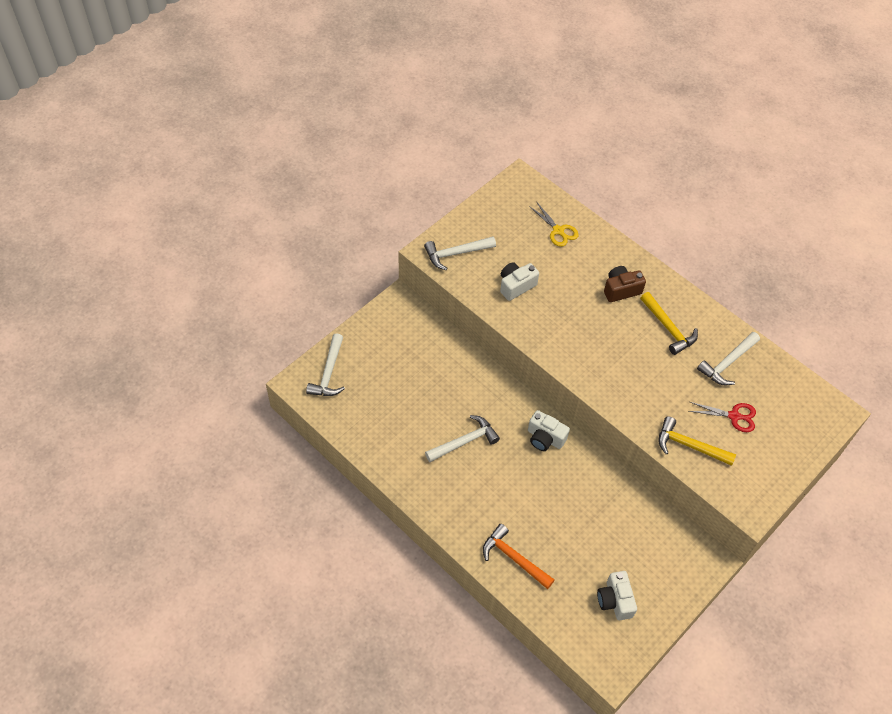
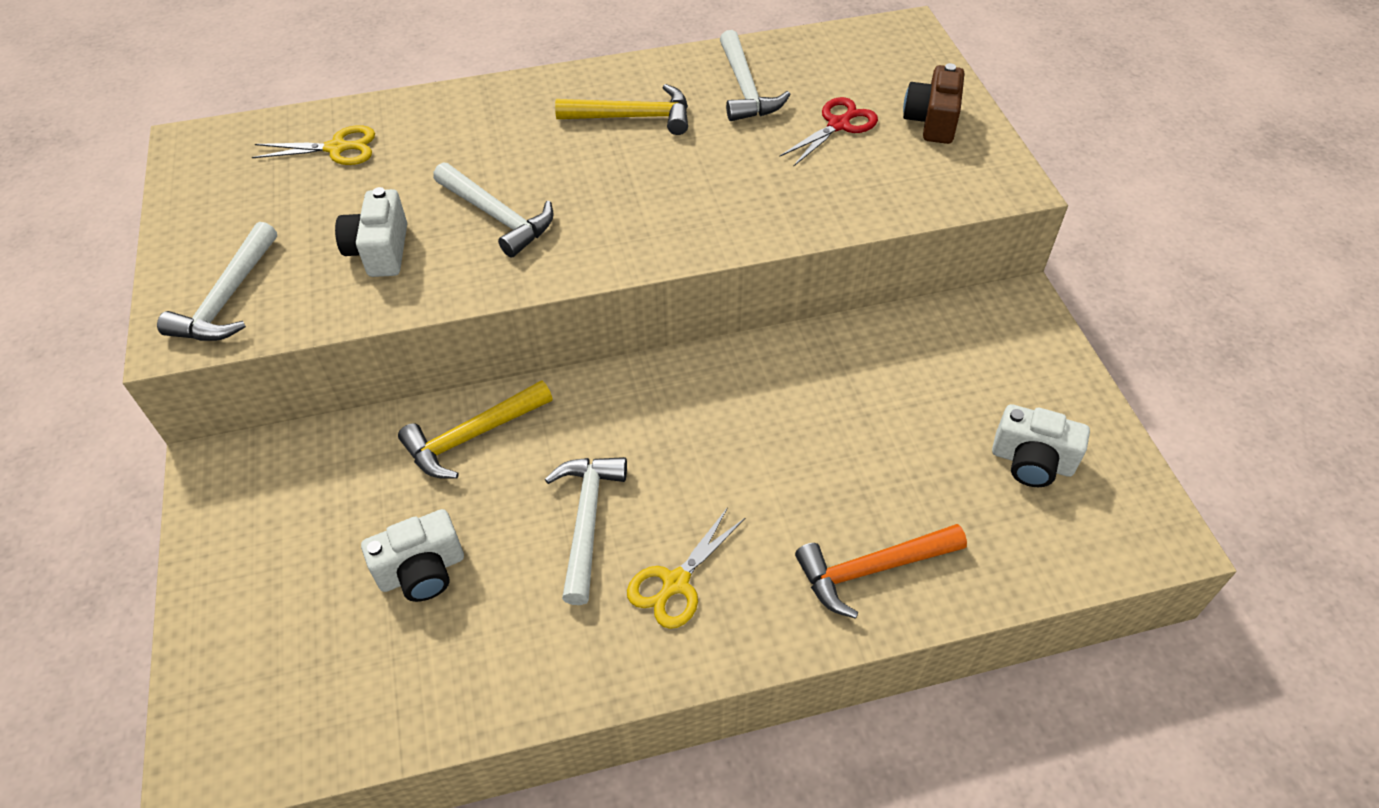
camera: 55 degrees left, 5 degrees down
(329, 373) = (239, 686): white hammer -> white hammer (497, 216)
(459, 488) = (675, 583): none -> yellow scissors
(545, 438) = (671, 397): white camera -> white camera (422, 571)
(621, 290) = (518, 133): brown camera -> brown camera (932, 121)
(689, 446) = (854, 195): yellow hammer -> yellow hammer (472, 436)

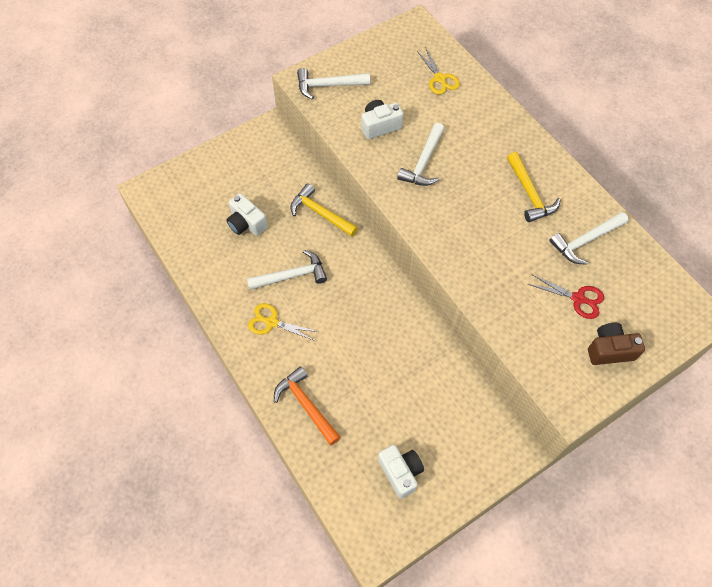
camera: 70 degrees right, 10 degrees up
(1032, 461) = (400, 472): white camera -> white camera turned 150 degrees clockwise

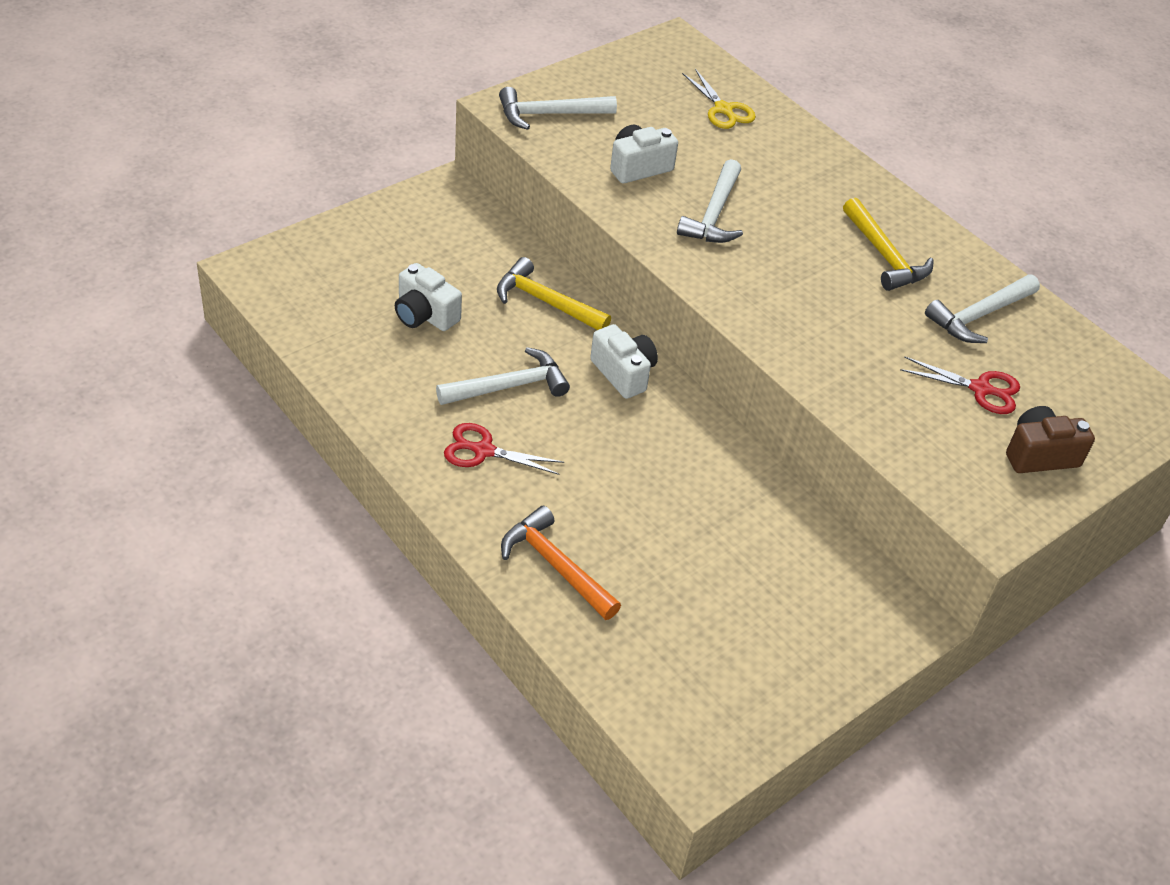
camera: 10 degrees left, 15 degrees down
(272, 322) = (483, 450): yellow scissors -> red scissors
(400, 472) = (726, 657): white camera -> white camera (623, 373)

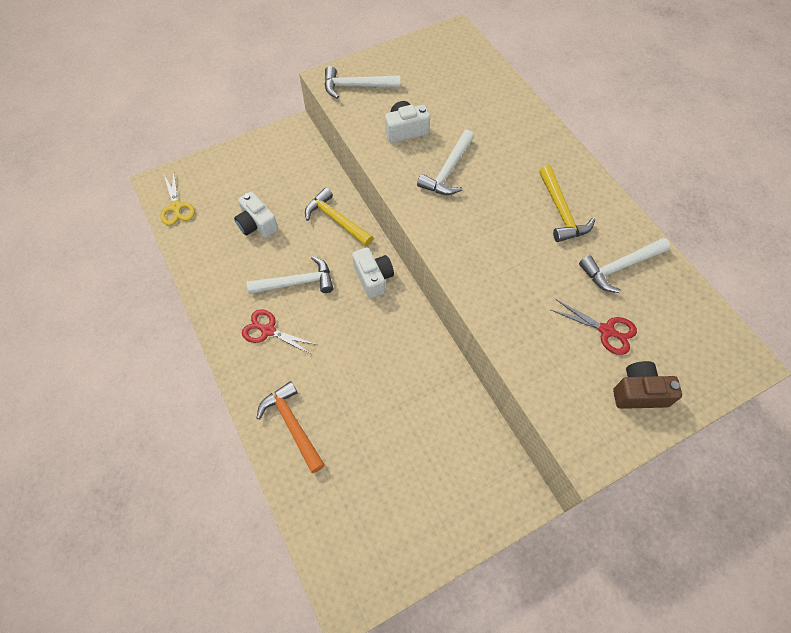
camera: 15 degrees right, 15 degrees up
(723, 109) = (475, 87): yellow scissors -> yellow scissors (176, 207)

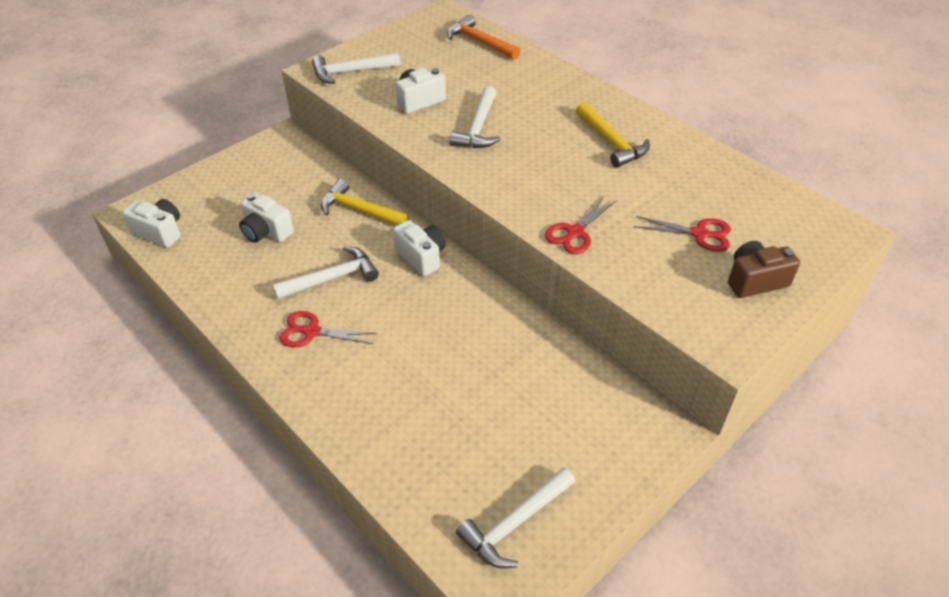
camera: 15 degrees left, 15 degrees down
(176, 207) = (160, 232): yellow scissors -> white camera
(292, 425) = (372, 421): orange hammer -> orange hammer (480, 42)
(497, 304) = (575, 232): none -> red scissors
(620, 267) = (690, 178): white hammer -> white hammer (515, 523)

